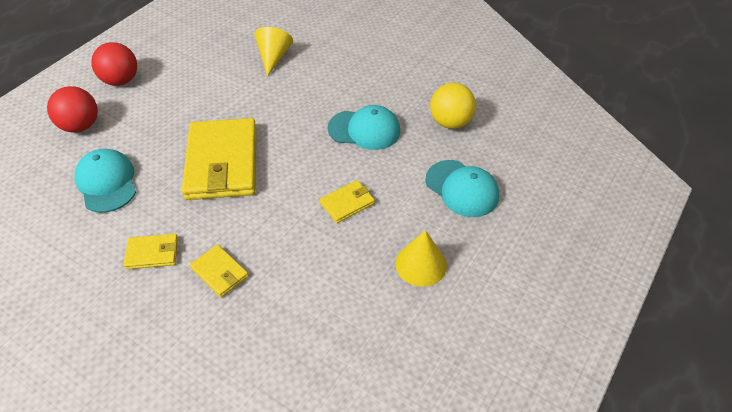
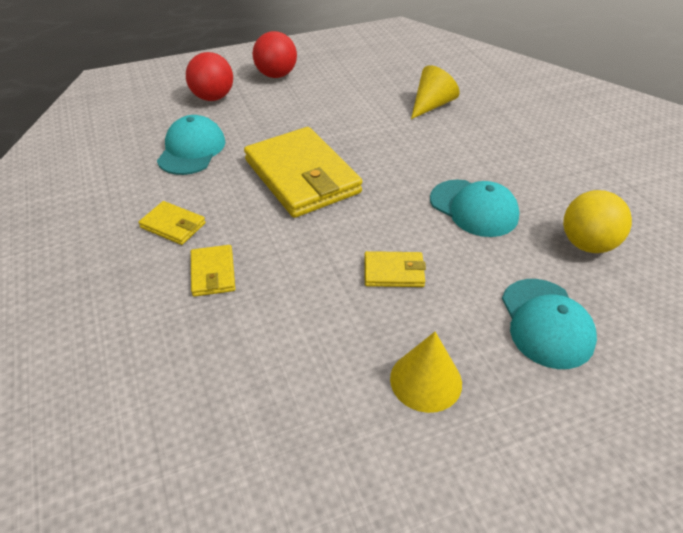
camera: 35 degrees right, 5 degrees down
(222, 163) = (302, 176): yellow wallet -> yellow wallet turned 60 degrees counterclockwise

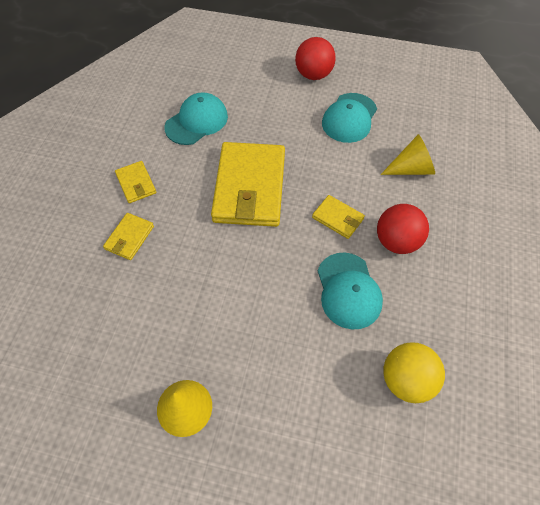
camera: 35 degrees right, 15 degrees up
(213, 97) = (249, 77): red ball -> red ball (396, 241)
(394, 272) = (239, 310): yellow wallet -> yellow wallet (338, 218)
(546, 323) = (304, 423): turquoise cap -> turquoise cap (349, 118)

